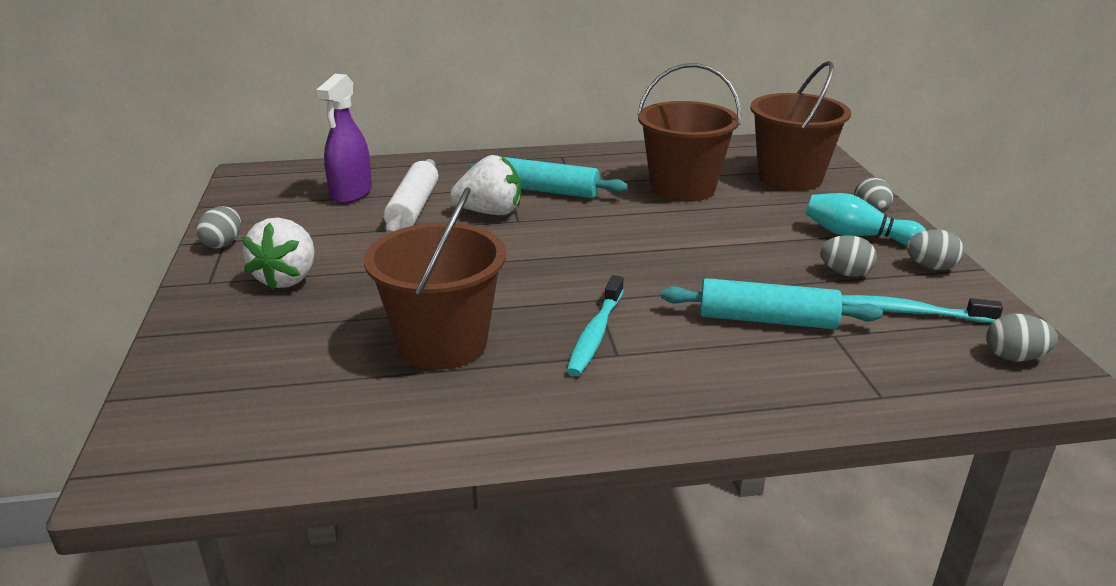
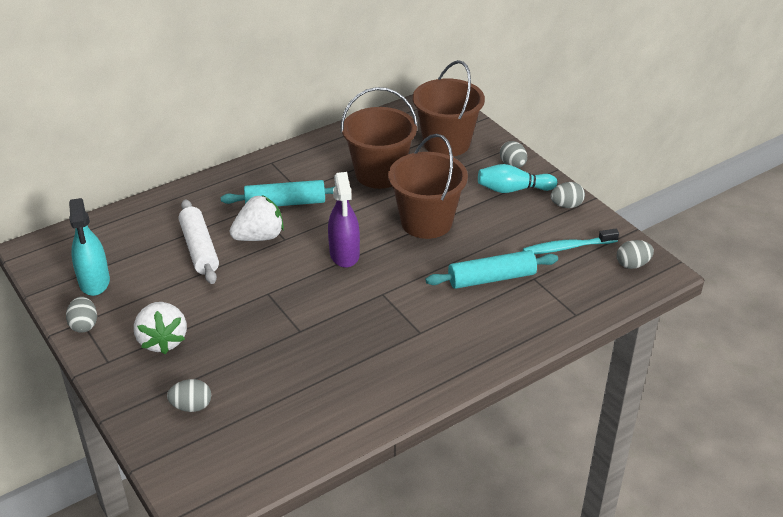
camera: 25 degrees left, 10 degrees up
(275, 211) = (94, 282): none -> turquoise spray bottle
(351, 193) = (138, 247): purple spray bottle -> purple spray bottle (344, 254)
(442, 343) = (311, 359): brown bucket -> brown bucket (426, 222)
(595, 334) = (398, 321): turquoise toothbrush -> none
(845, 273) = (519, 226): grey egg -> grey egg (191, 406)

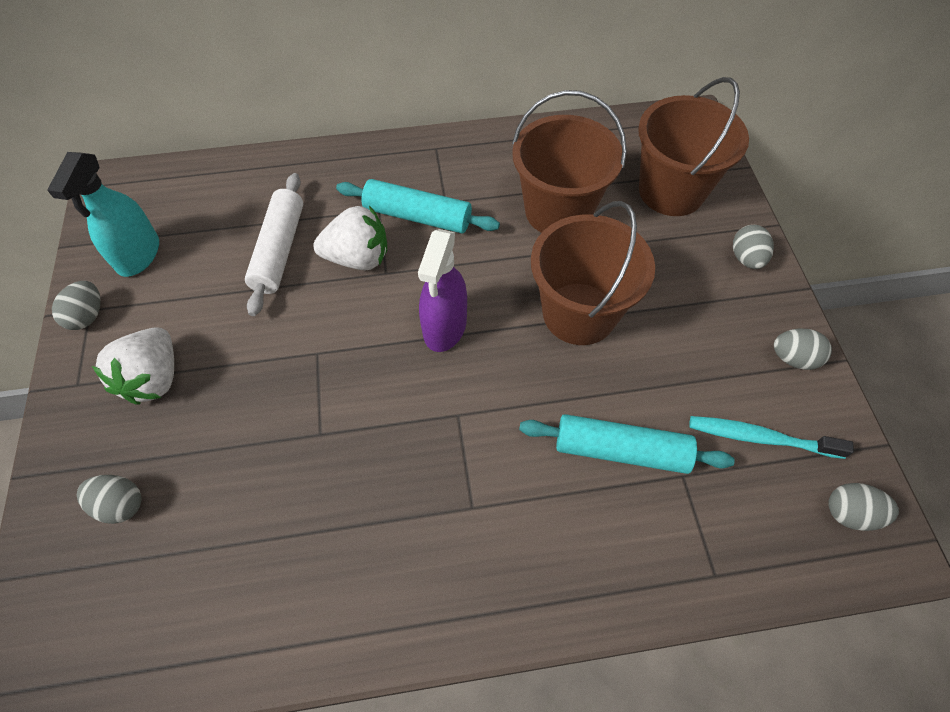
camera: 25 degrees right, 20 degrees up
(513, 189) = (727, 301): turquoise bowling pin -> none

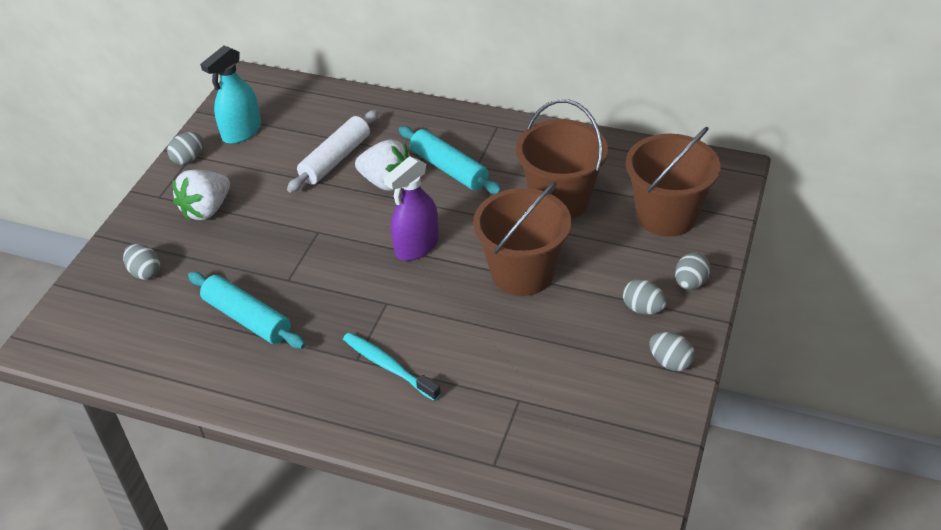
camera: 30 degrees right, 15 degrees down
(621, 450) = (485, 367): turquoise rolling pin -> turquoise rolling pin (247, 318)
(761, 438) = (598, 400): turquoise toothbrush -> turquoise toothbrush (388, 366)
(850, 513) = (627, 472): grey egg -> grey egg (642, 308)

